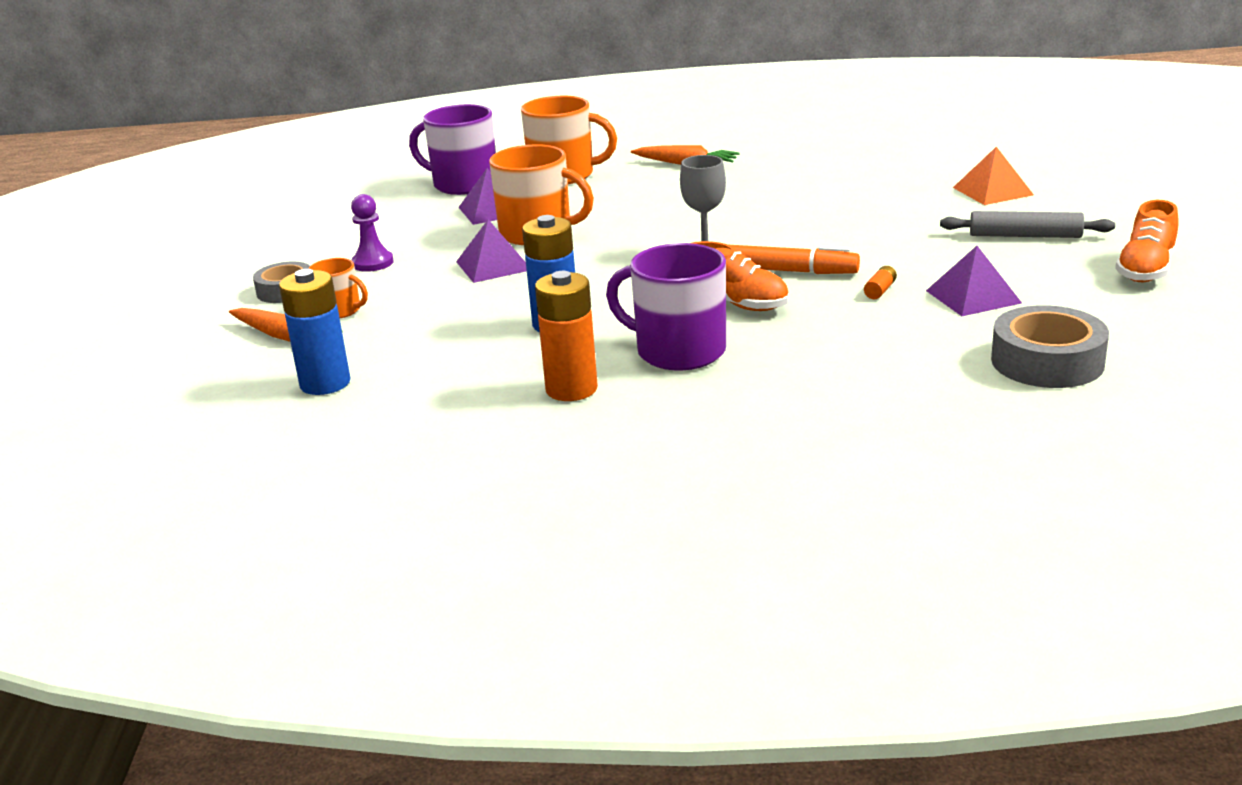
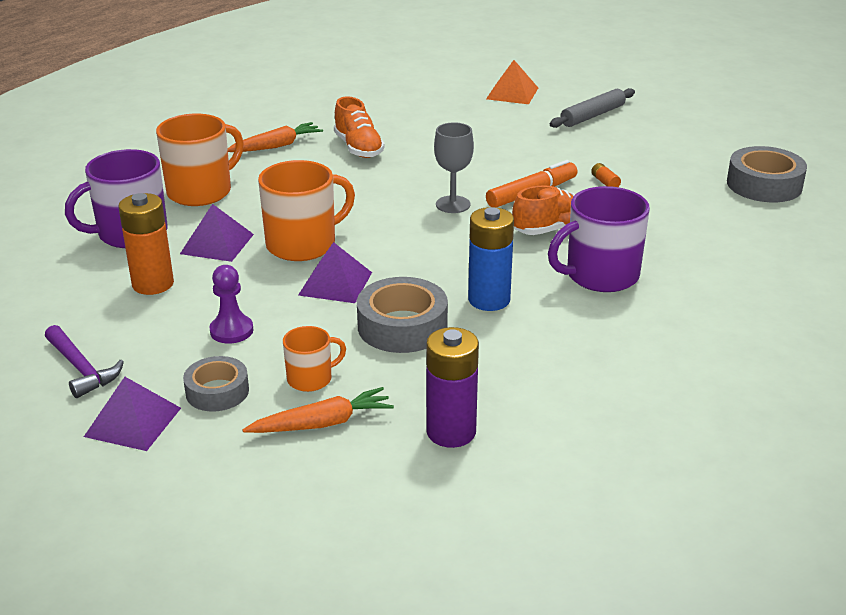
camera: 55 degrees left, 5 degrees up
(265, 245) = (81, 369): none -> purple hammer
(325, 383) = (451, 432): blue battery -> purple battery
(462, 310) = (402, 326): none -> grey tape
(571, 389) = (606, 333): orange battery -> orange battery (153, 284)
(973, 296) = (653, 164): purple pyramid -> purple pyramid (133, 422)
(1145, 270) = (686, 113): orange shoe -> orange shoe (358, 148)

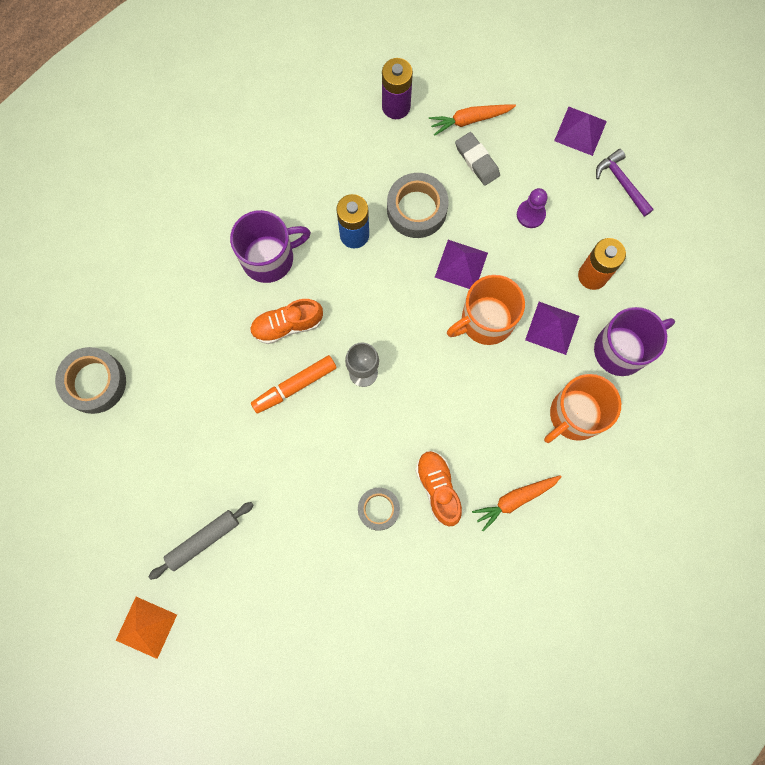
camera: 175 degrees left, 45 degrees up
(217, 391) = (534, 153): grey tape -> grey tape (378, 509)
(311, 379) = (477, 160): orange mug -> grey eraser
(512, 93) = (272, 606): orange pyramid -> orange pyramid (146, 627)
(605, 182) = (228, 399): orange battery -> none

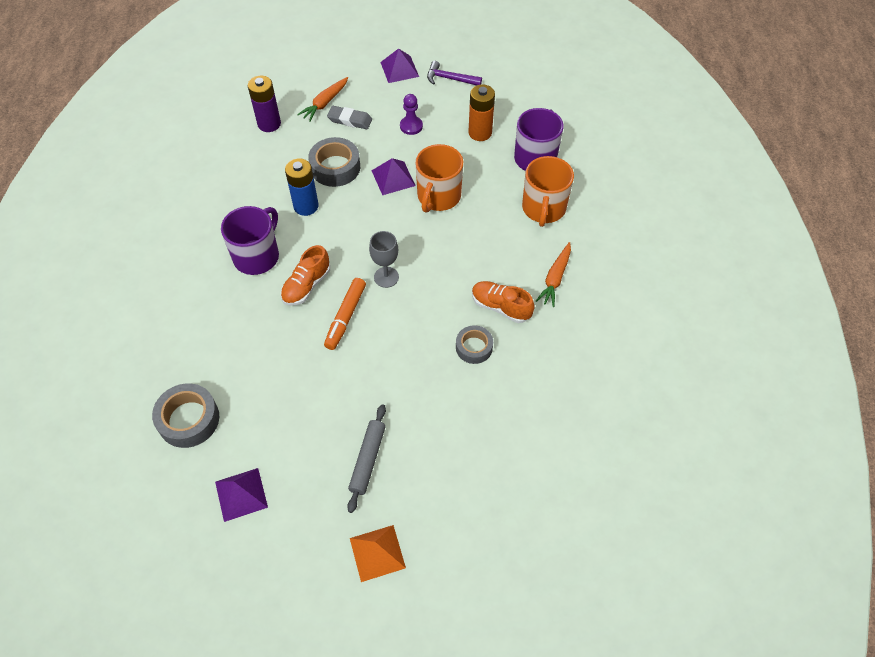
camera: 40 degrees left, 20 degrees down
(552, 328) = (483, 173): purple pyramid -> purple pyramid (241, 494)

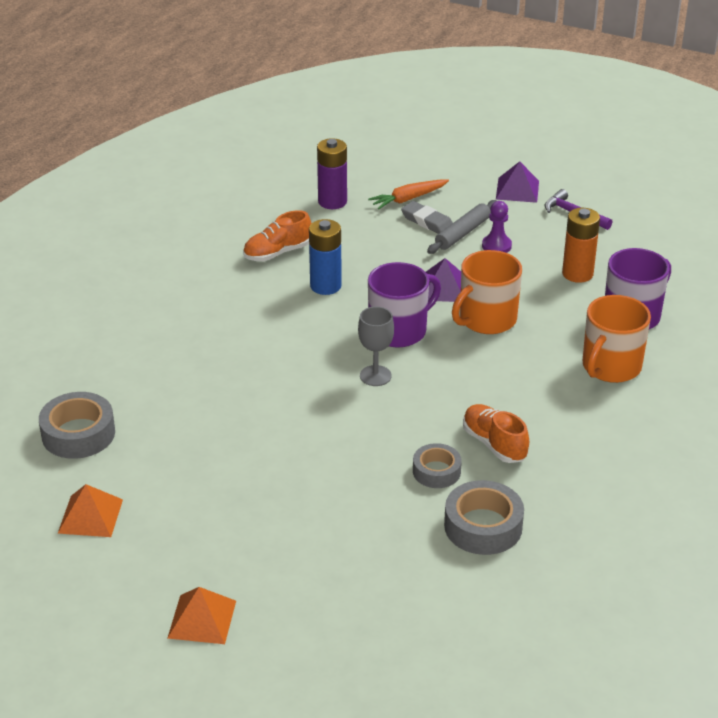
camera: 25 degrees right, 20 degrees down
(241, 494) = (90, 516): purple pyramid -> orange pyramid
(257, 256) = (243, 315): purple mug -> purple mug (399, 330)
(306, 285) = (280, 357): orange shoe -> orange shoe (277, 253)
(335, 167) = (382, 260): grey tape -> grey tape (483, 526)
(345, 317) = (305, 398): orange marker -> none
(367, 460) = (246, 533): grey rolling pin -> grey rolling pin (462, 233)
(555, 278) = (580, 437): orange carrot -> none

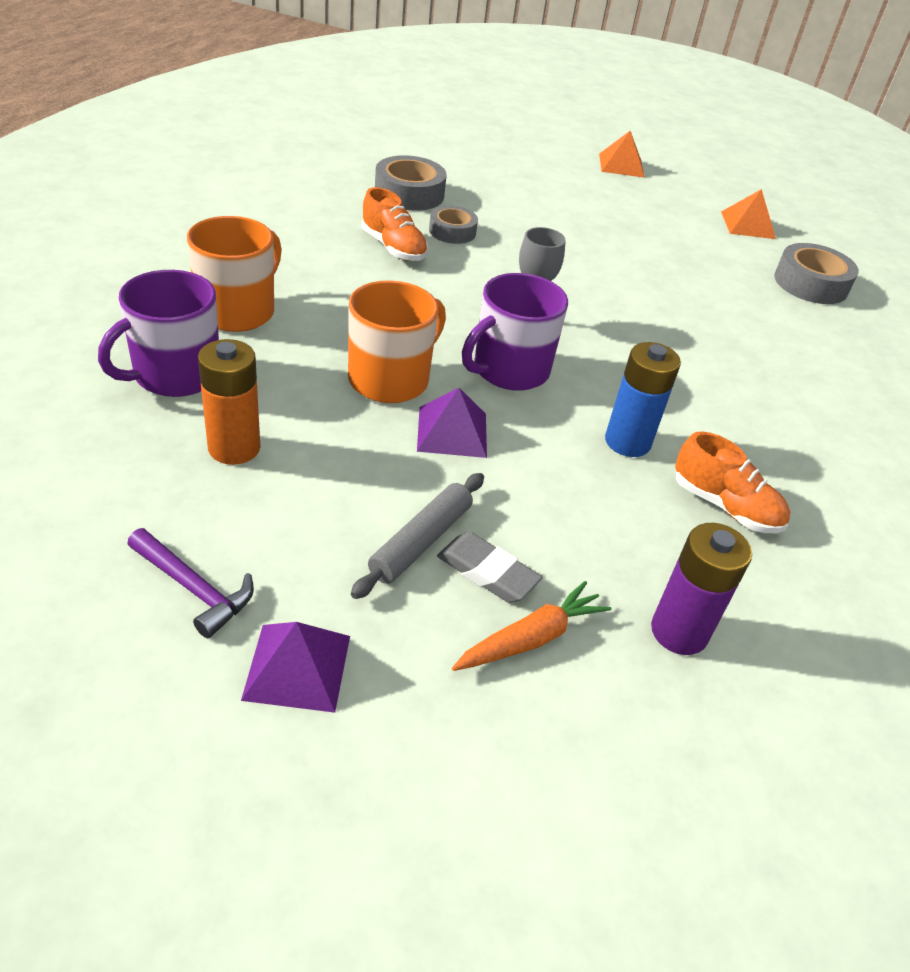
camera: 170 degrees right, 5 degrees up
(277, 253) = (725, 506): orange shoe -> orange shoe turned 75 degrees clockwise
(496, 246) = (361, 510): purple pawn -> none

